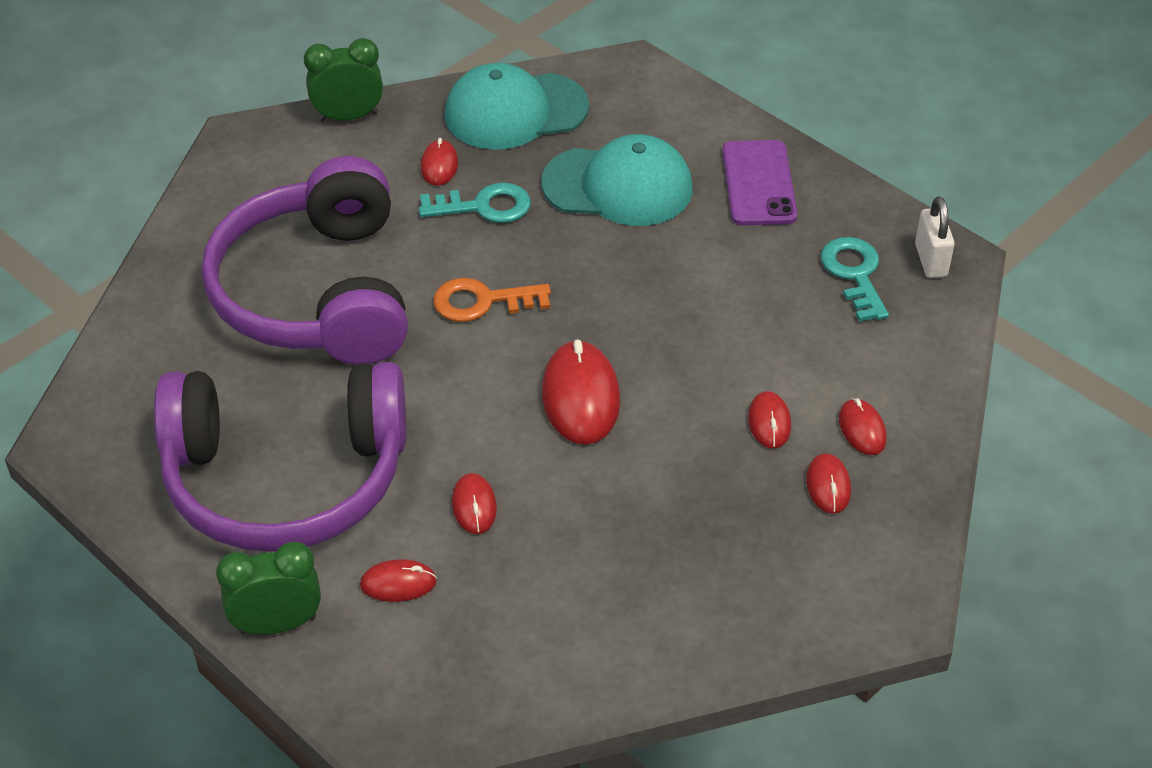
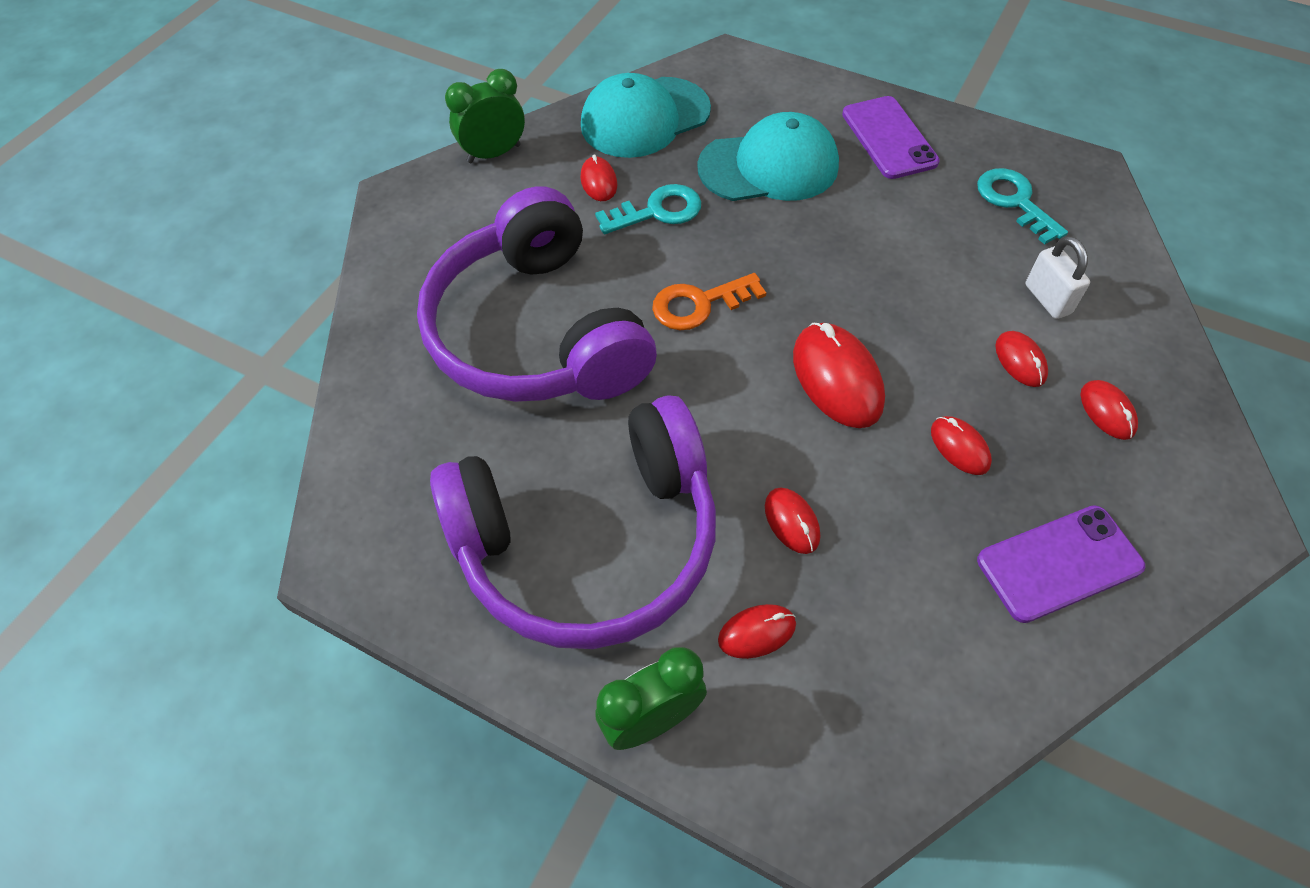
camera: 15 degrees left, 10 degrees up
(702, 598) = (1059, 563): none -> purple phone
(862, 429) = (1104, 347): red mouse -> red mouse (959, 447)
(930, 260) = (1070, 175): white padlock -> white padlock (1047, 299)

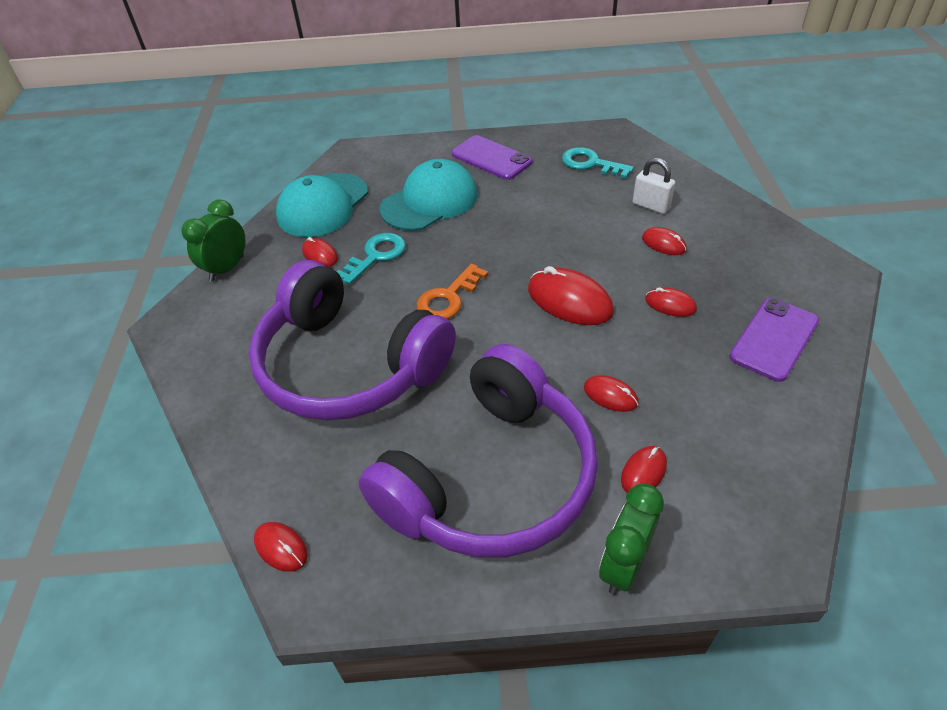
camera: 30 degrees left, 10 degrees down
(1107, 411) = (730, 248): red mouse -> red mouse (281, 547)

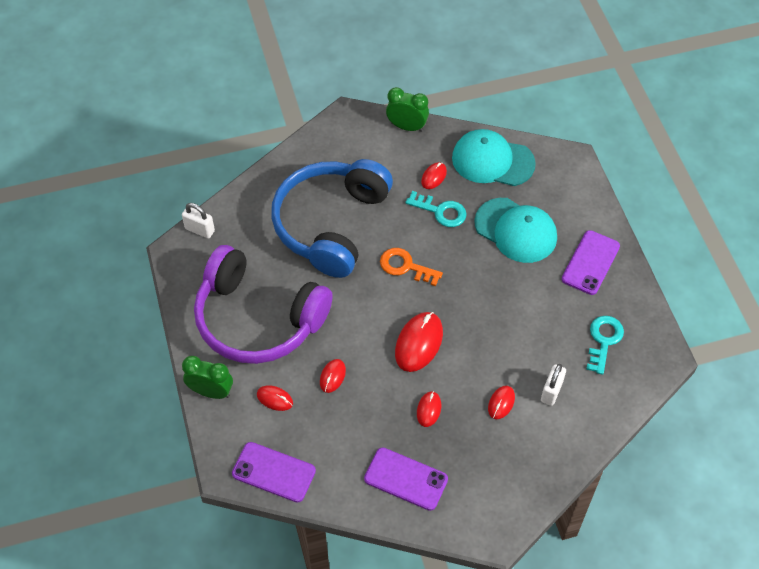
camera: 75 degrees right, 10 degrees up
(281, 547) = (200, 230): red mouse -> white padlock
(348, 365) = (331, 224): purple headphones -> blue headphones
(776, 489) = (273, 472): none -> purple phone

